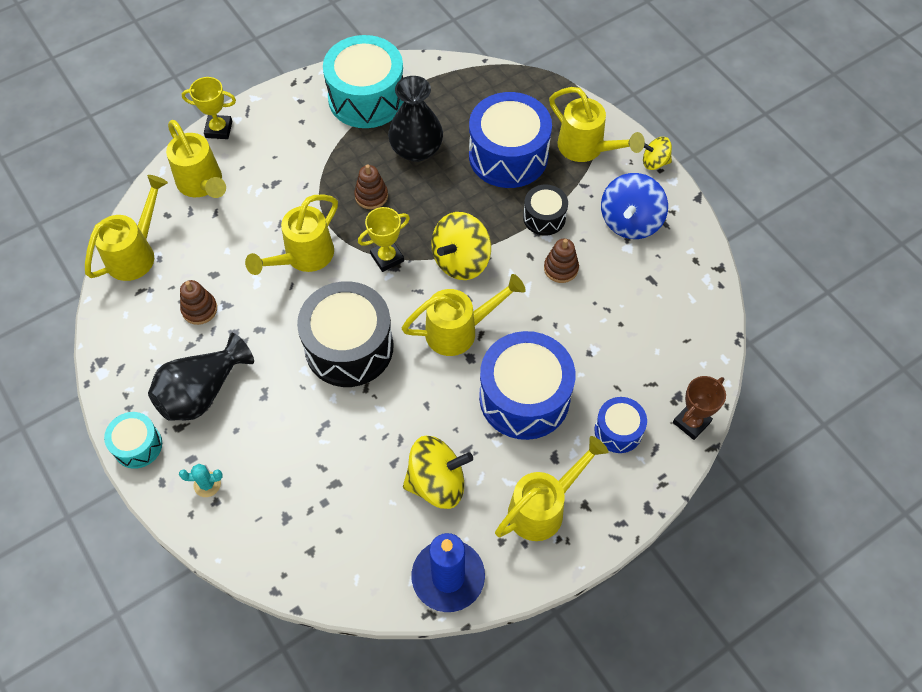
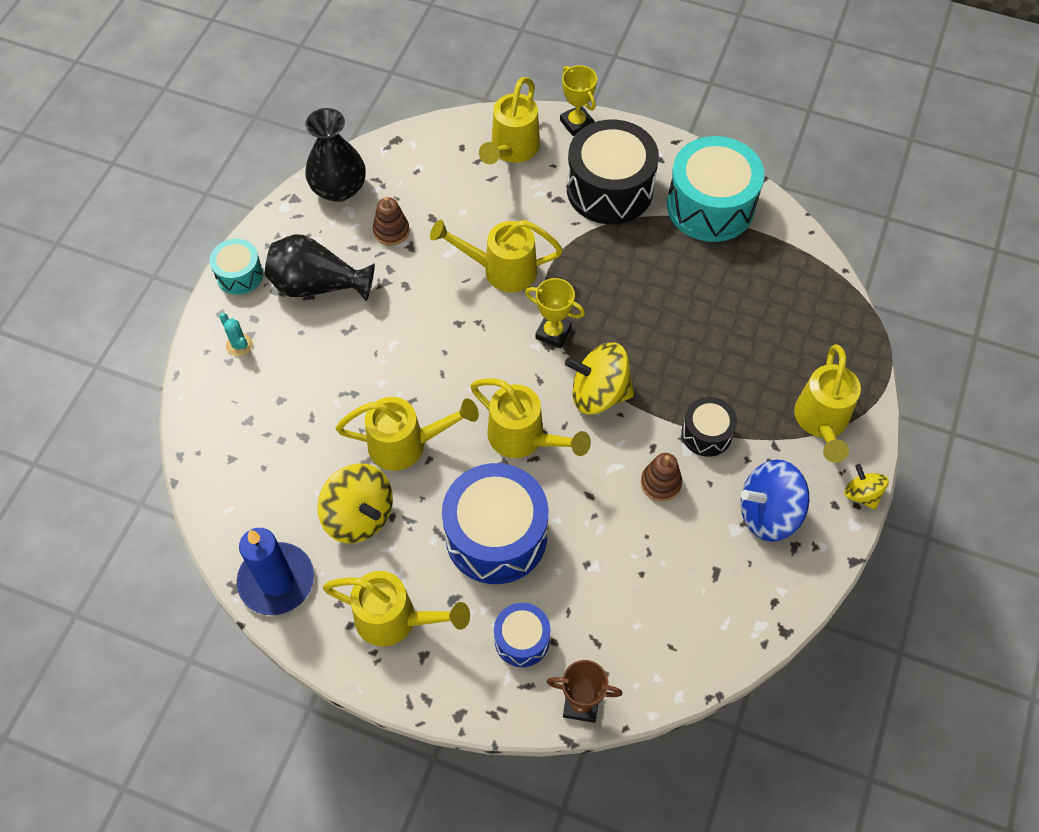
camera: 55 degrees right, 0 degrees up
(136, 253) = (408, 152): yellow watering can -> yellow watering can (406, 444)
(349, 347) = (440, 362): black drum -> black drum (609, 189)
(371, 196) = (607, 279): brown stacking toy -> none
(416, 149) = (689, 281): black vase -> black vase (339, 188)
(508, 155) = (750, 359): blue drum -> none

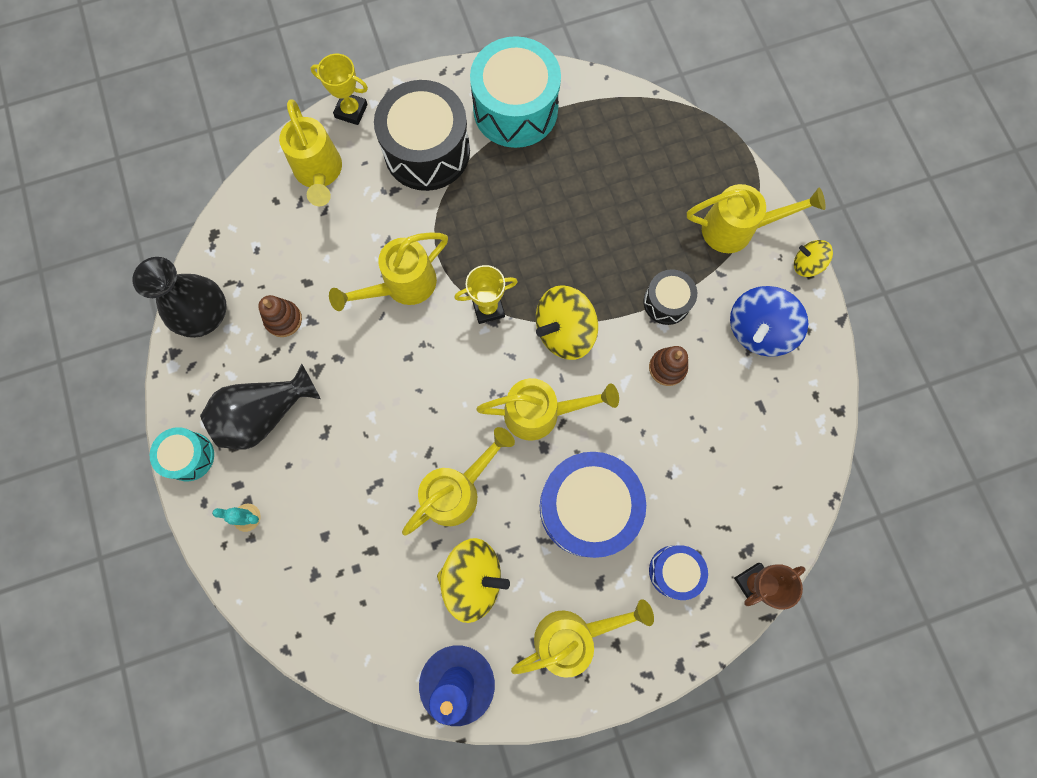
camera: 40 degrees left, 15 degrees up
(821, 422) = (736, 229): yellow watering can -> yellow watering can turned 60 degrees counterclockwise

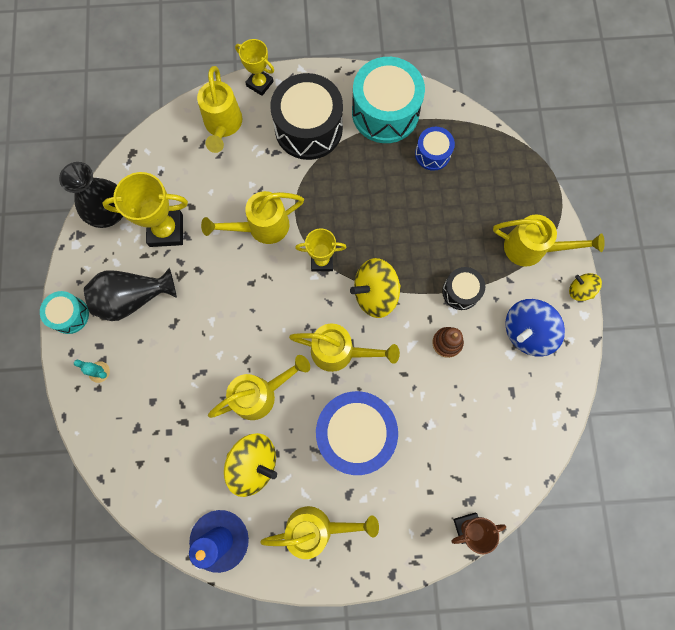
camera: 15 degrees right, 0 degrees up
(283, 319) = (166, 230): brown stacking toy -> yellow trophy
(674, 571) = (408, 501): blue drum -> blue drum (432, 154)

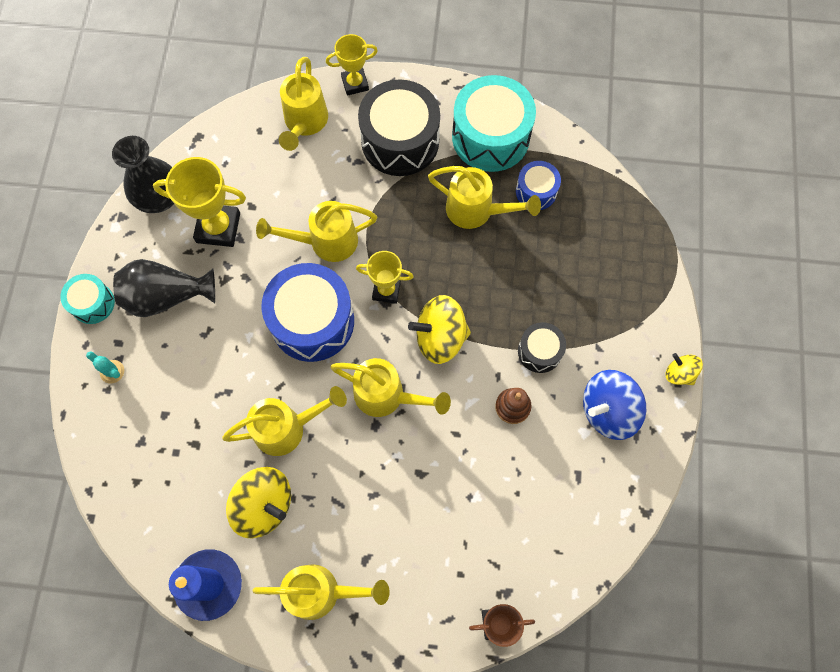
camera: 10 degrees right, 5 degrees down
(260, 84) = (355, 83): yellow trophy -> yellow trophy turned 60 degrees counterclockwise
(355, 433) = (386, 492): blue drum -> blue drum (312, 321)
(532, 248) = (631, 316): yellow watering can -> yellow watering can (476, 211)

